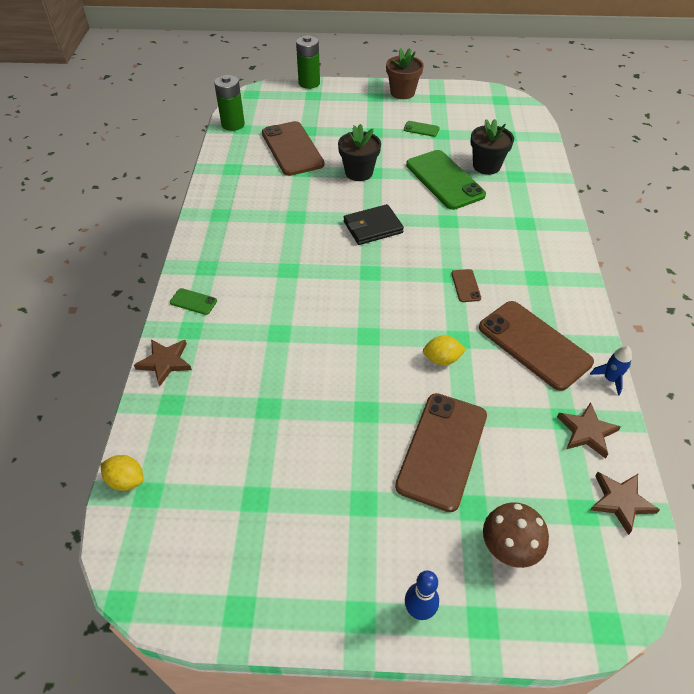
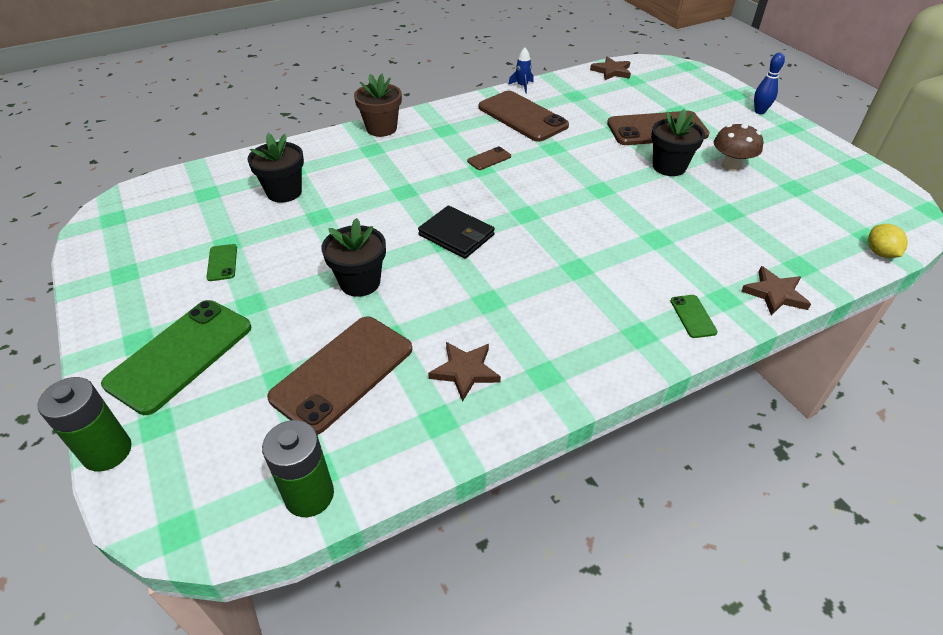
camera: 120 degrees left, 5 degrees down
(366, 410) = (669, 167): none -> black flower pot
(402, 92) = (116, 314): brown flower pot -> brown flower pot (381, 128)
(442, 359) = (582, 149): yellow lemon -> none
(444, 180) = (331, 212): green phone -> green phone (180, 355)
(509, 547) = (686, 95): brown mushroom -> brown mushroom (730, 166)
(534, 345) = (522, 117): brown phone -> brown phone turned 60 degrees counterclockwise
(586, 432) = (576, 87): brown star -> brown star (465, 371)

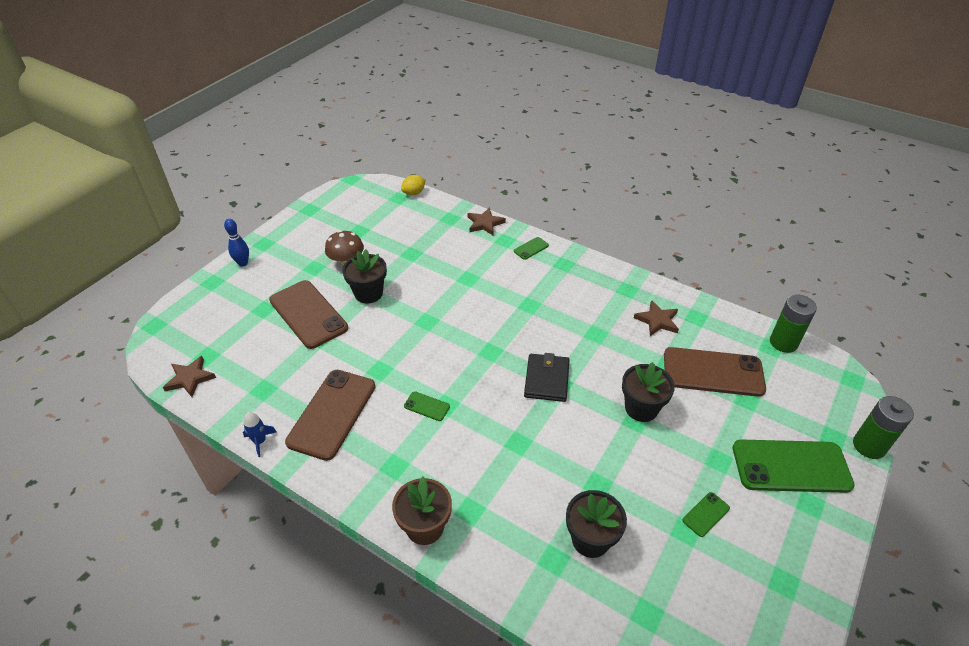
camera: 120 degrees left, 0 degrees up
(489, 159) = (426, 406): brown phone -> green phone

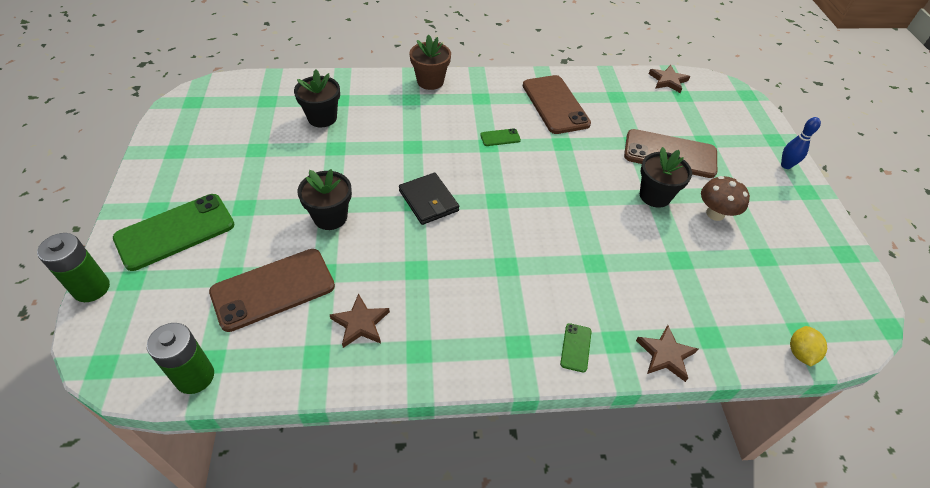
camera: 140 degrees right, 5 degrees up
(260, 441) = (575, 74): blue rocket -> none
(706, 514) = (244, 165): green phone -> none

